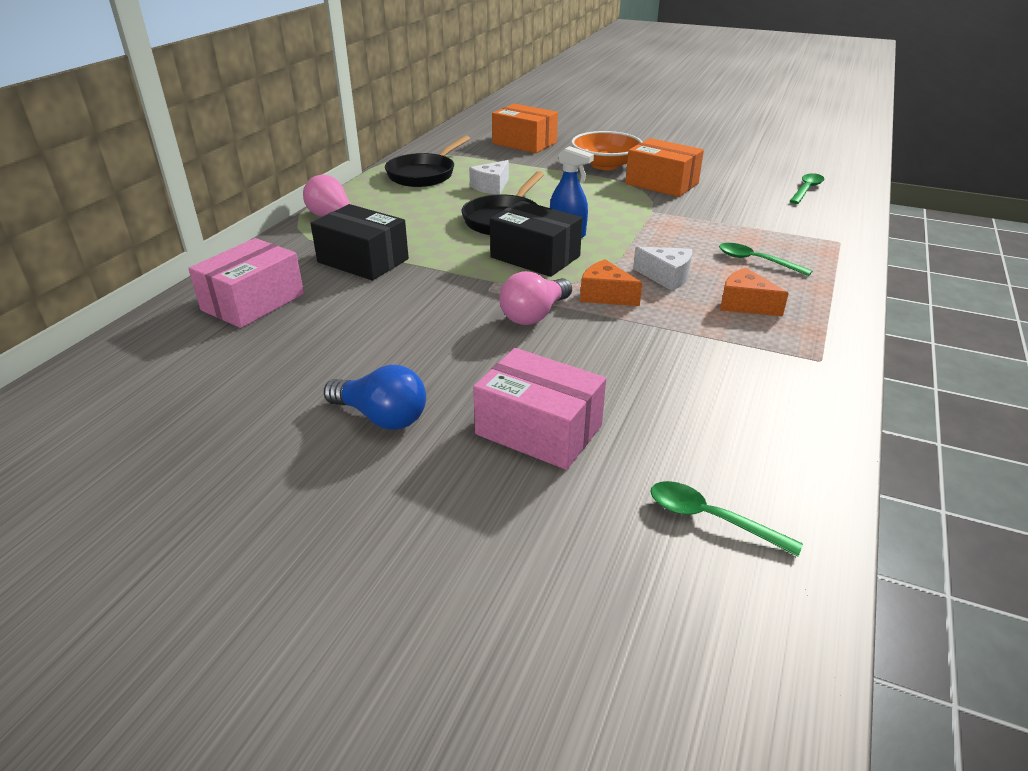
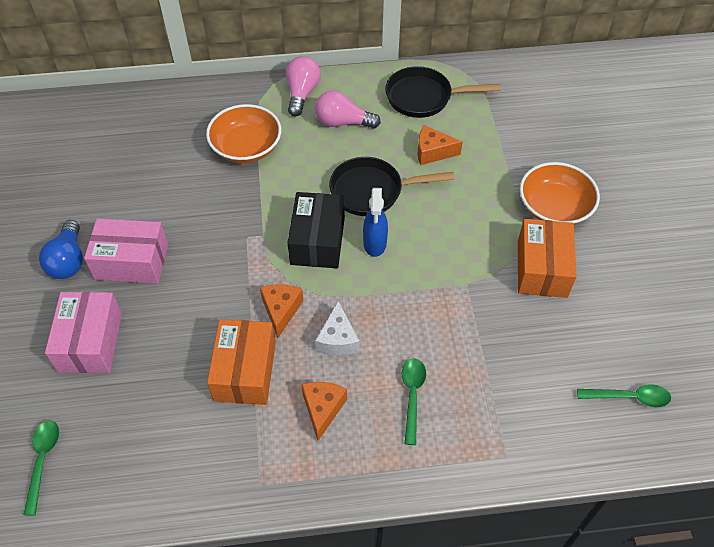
camera: 60 degrees right, 20 degrees up
(253, 302) = (158, 128): pink box -> pink box (131, 261)
(363, 260) = (246, 147): black box -> orange bowl
(491, 187) = (432, 152): white cheese -> orange cheese
(524, 143) = (559, 125): orange box -> orange box (245, 371)
(534, 315) = (226, 280): pink light bulb -> pink light bulb (342, 122)

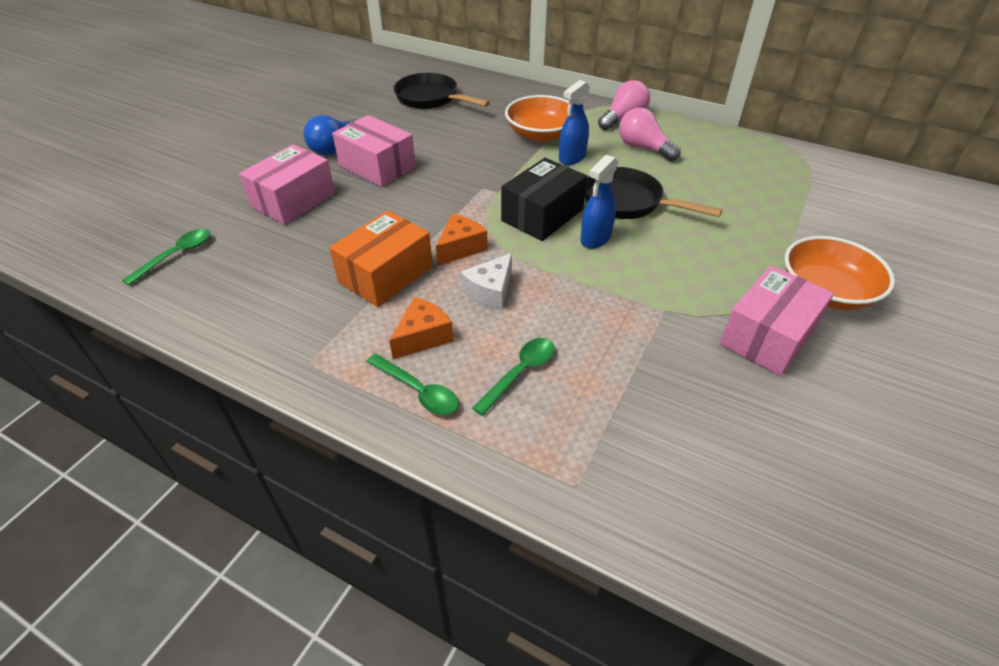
camera: 35 degrees right, 10 degrees down
(293, 163) = (572, 158): none -> blue spray bottle
(424, 97) = (741, 159): black pan -> black pan (431, 98)
(432, 152) = (716, 198): orange cheese -> none
(542, 268) = (767, 336): orange box -> pink box
(630, 397) = (793, 519): green spoon -> green spoon (418, 391)

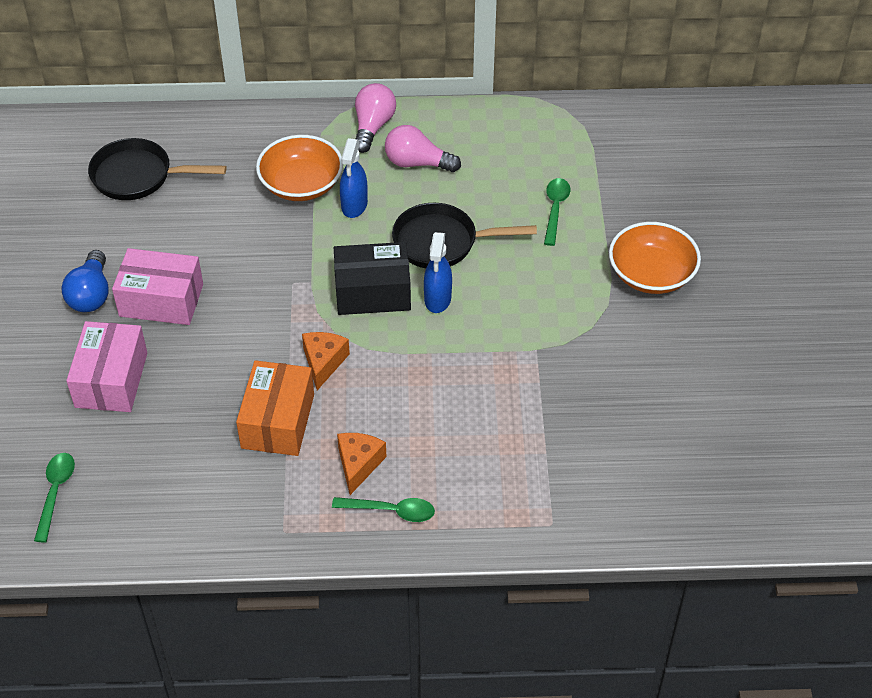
camera: 30 degrees left, 5 degrees up
(490, 292) = (383, 396): white cheese -> none
(520, 372) = (458, 458): green spoon -> green spoon (555, 209)
(542, 215) = (372, 292): black box -> black box turned 75 degrees clockwise
(767, 336) = (625, 339): pink box -> none

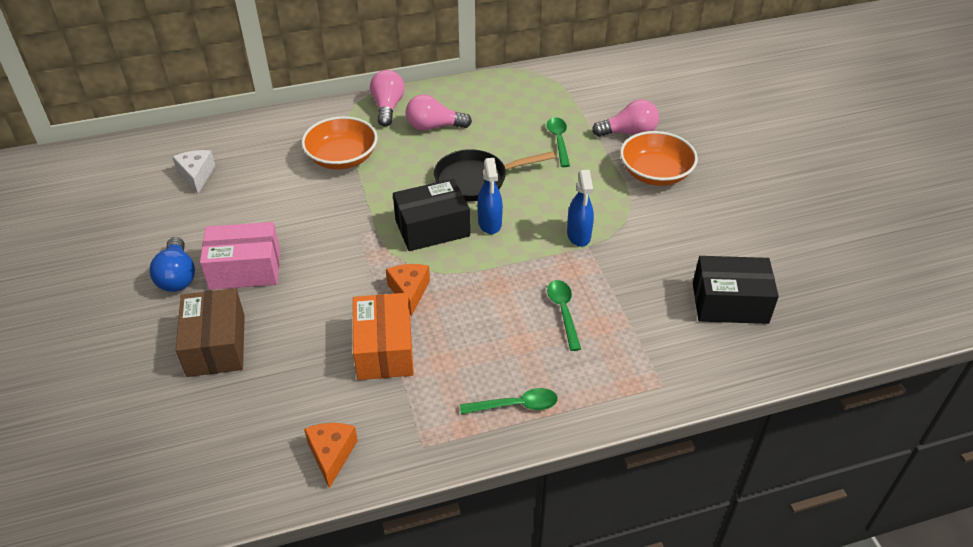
camera: 15 degrees left, 5 degrees down
(55, 492) = (186, 459): green spoon -> green spoon (563, 311)
(111, 380) = (216, 345): pink box -> brown box
(138, 176) = (196, 175): black pan -> white cheese
(354, 205) = (393, 166): blue spray bottle -> blue spray bottle (579, 235)
(358, 464) = (471, 371): orange cheese -> orange cheese (331, 455)
(643, 214) = (629, 133): none -> pink light bulb
(666, 449) = (730, 303): none -> black box

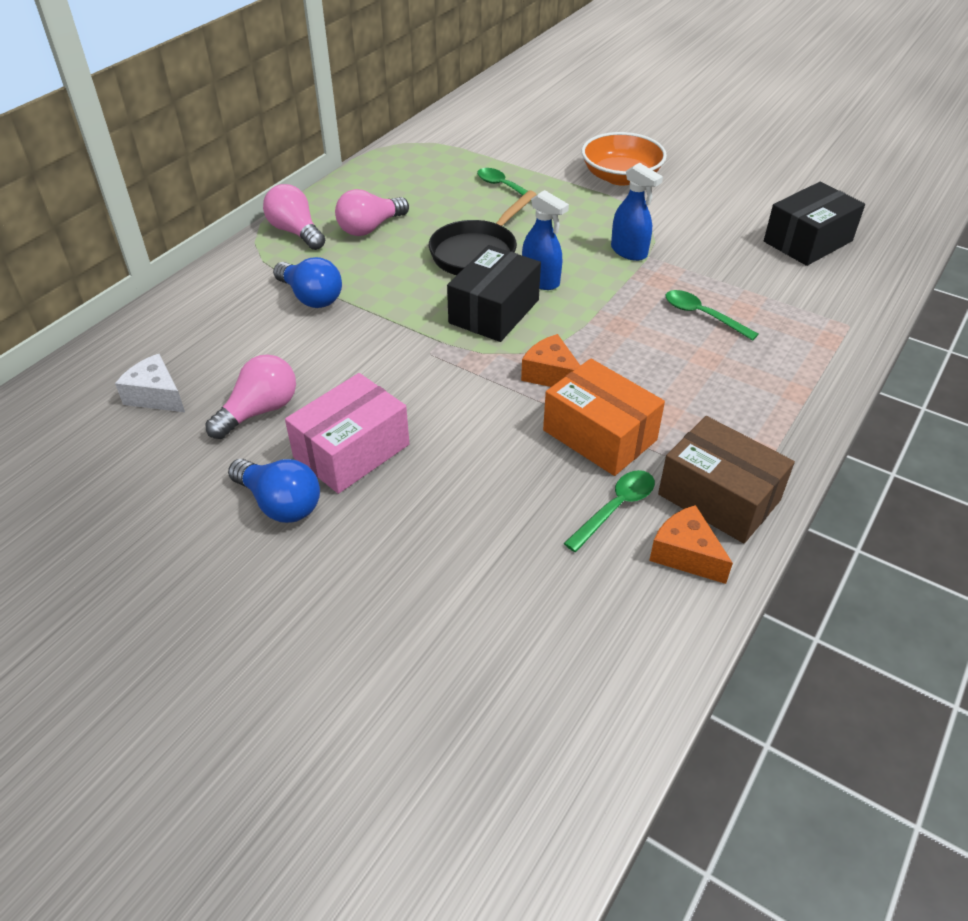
camera: 40 degrees left, 0 degrees up
(216, 345) = (425, 539): brown box -> brown box (719, 497)
(342, 158) = (311, 297): orange bowl -> blue light bulb
(516, 405) = (772, 408): green spoon -> green spoon (616, 508)
(629, 133) = (555, 156): pink light bulb -> pink light bulb (259, 411)

